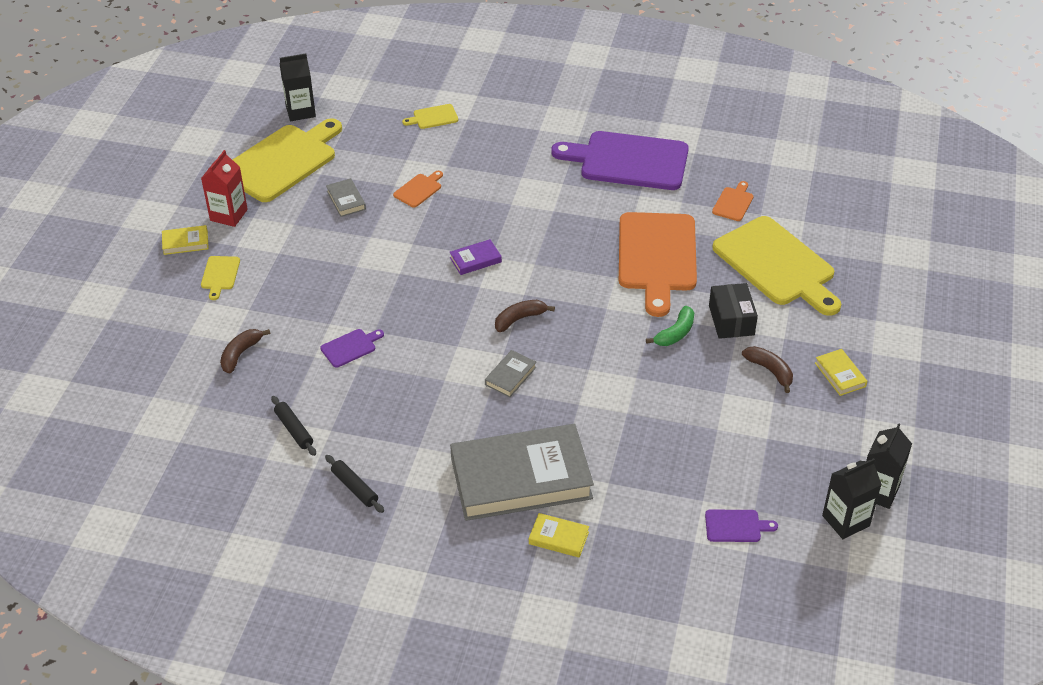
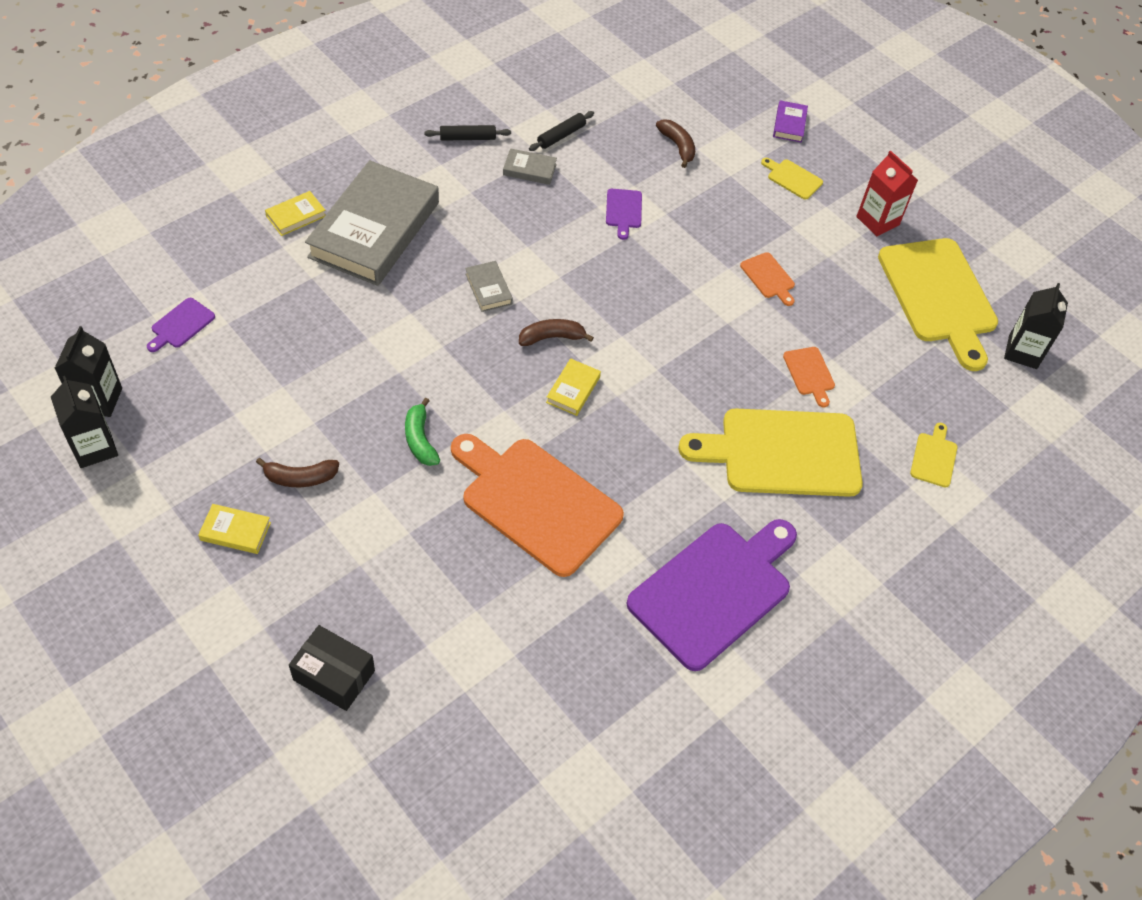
camera: 120 degrees right, 10 degrees up
(185, 242) = (857, 177): yellow book -> yellow book (573, 389)
(294, 430) = (561, 136): black rolling pin -> black rolling pin turned 45 degrees counterclockwise
(346, 200) = (836, 310): grey book -> grey book (529, 169)
(475, 260) = (662, 354): purple book -> purple book (789, 124)
(519, 319) = (551, 337): brown banana -> brown banana turned 105 degrees counterclockwise
(731, 320) = (391, 498): black box -> black box (334, 675)
(733, 203) = (556, 642): orange cutting board -> orange cutting board (768, 277)
(777, 265) = (425, 602): yellow cutting board -> yellow cutting board (782, 453)

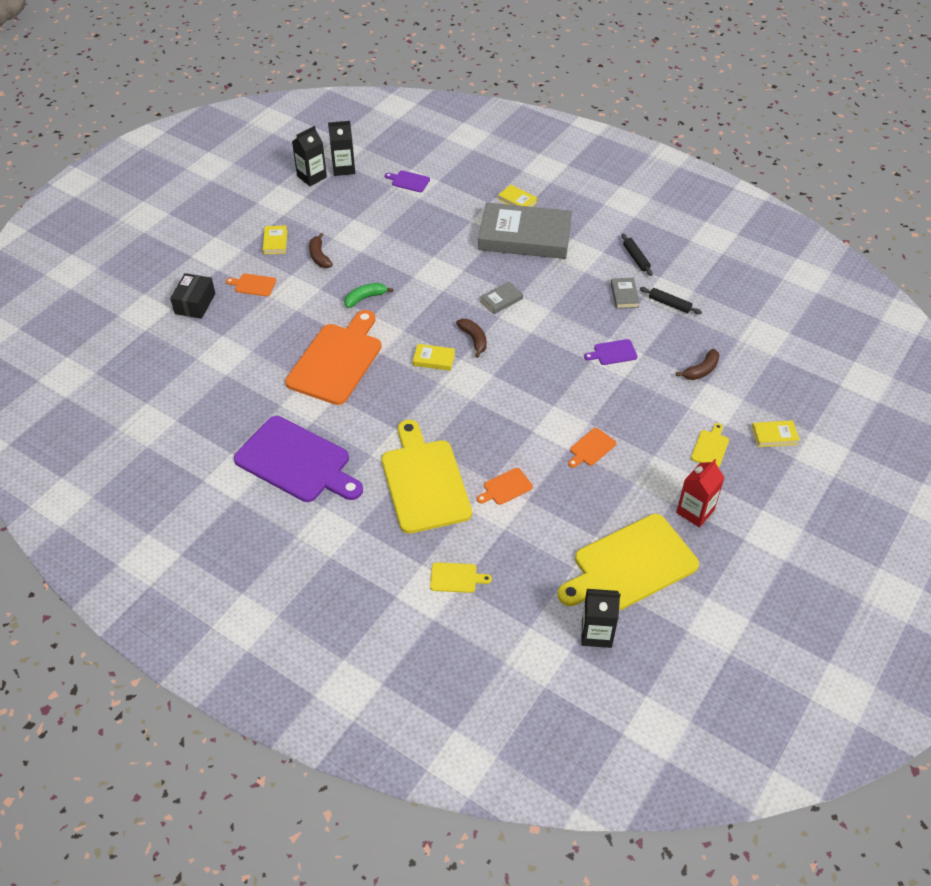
camera: 80 degrees right, 5 degrees down
(326, 581) = (253, 285): none -> orange cutting board
(789, 124) = (774, 436): purple book -> yellow book

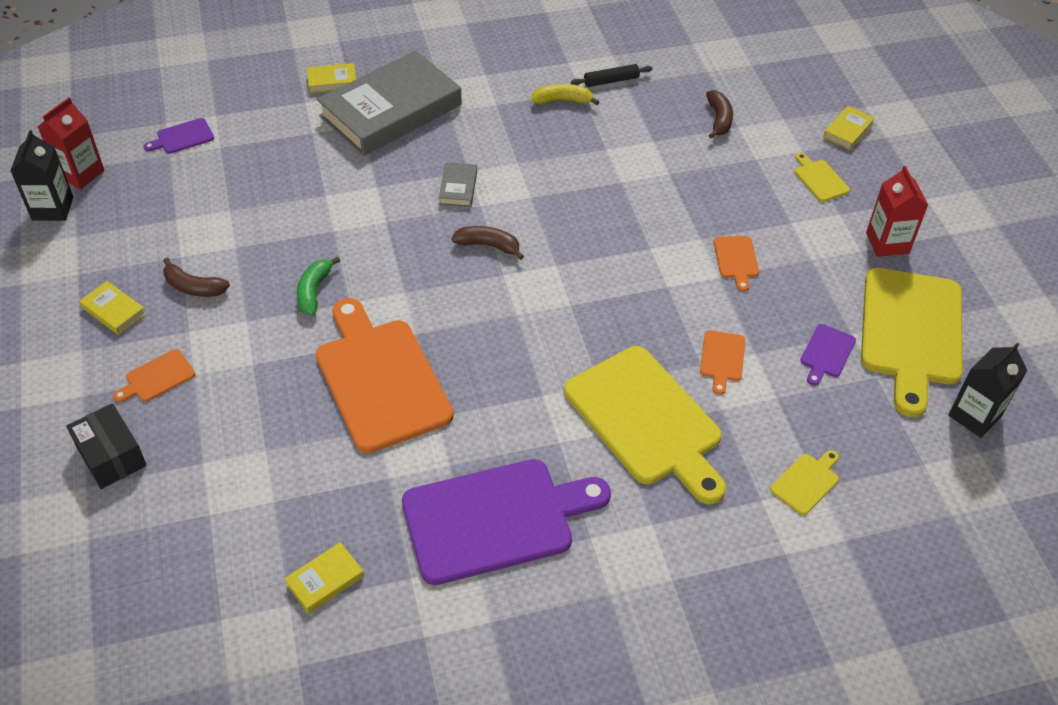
camera: 50 degrees left, 0 degrees up
(343, 168) = (81, 173): black carton -> red carton
(424, 481) = (646, 420): yellow cutting board -> yellow cutting board turned 150 degrees counterclockwise
(434, 359) = (478, 296): yellow book -> yellow book (325, 580)
(613, 352) = (628, 159): purple cutting board -> purple cutting board (826, 353)
(624, 295) = (562, 101): grey book -> yellow banana
(636, 258) = (523, 60): black rolling pin -> none

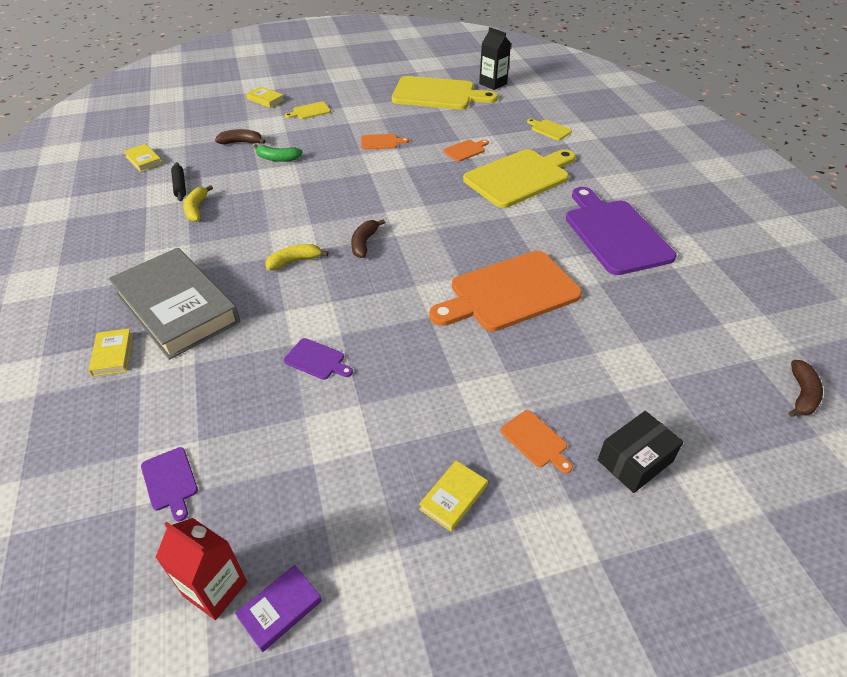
camera: 90 degrees left, 5 degrees down
(52, 208) = (280, 609): black carton -> purple book
(194, 287) = (416, 430): brown banana -> brown banana (802, 394)
(314, 291) = (417, 340): green banana -> green banana (278, 158)
(325, 580) = (695, 307): yellow book -> yellow book (144, 160)
(458, 188) = (294, 261): grey book -> yellow banana
(722, 359) = (465, 150): orange cutting board -> orange cutting board turned 45 degrees counterclockwise
(826, 353) = (456, 118): purple cutting board -> purple cutting board (316, 360)
(887, 243) = (368, 95): red carton -> none

